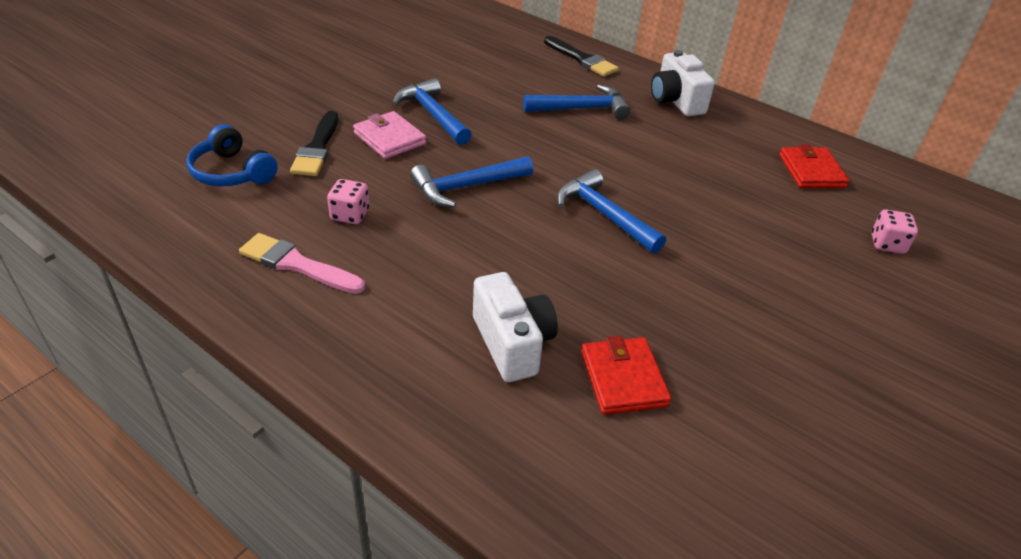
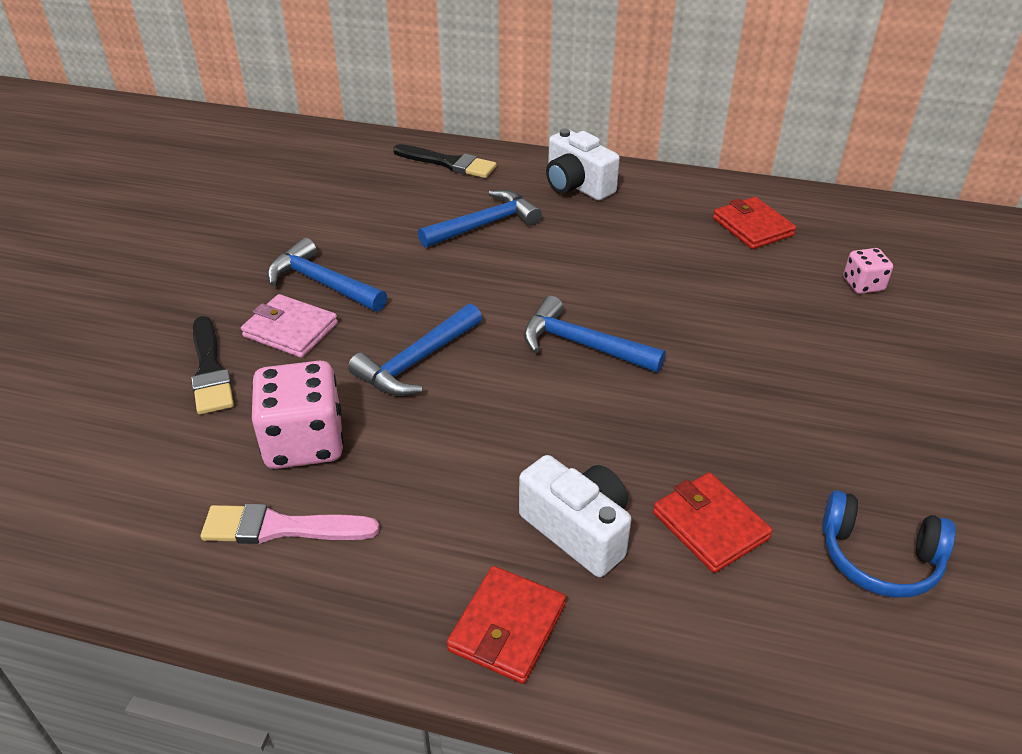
camera: 20 degrees left, 0 degrees up
(232, 172) = (122, 438): blue headphones -> blue headphones (879, 558)
(350, 215) = (304, 442): pink dice -> pink dice, size x1.91
(412, 390) = (507, 627): none -> red wallet

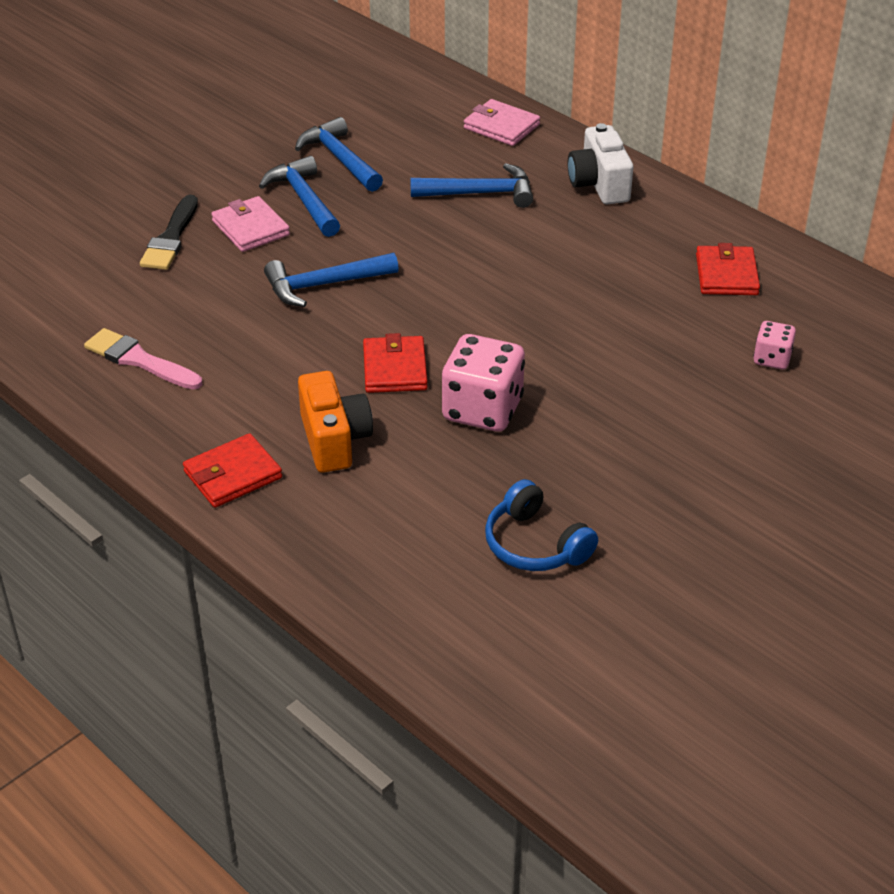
camera: 30 degrees right, 0 degrees up
(304, 442) = (197, 312): pink dice -> pink dice (482, 409)
(448, 163) = (501, 127): black brush -> pink wallet
(578, 530) = (334, 440): white camera -> orange camera
(583, 345) = (466, 319): blue hammer -> blue hammer (340, 159)
(710, 525) = (432, 475): red wallet -> red wallet (394, 368)

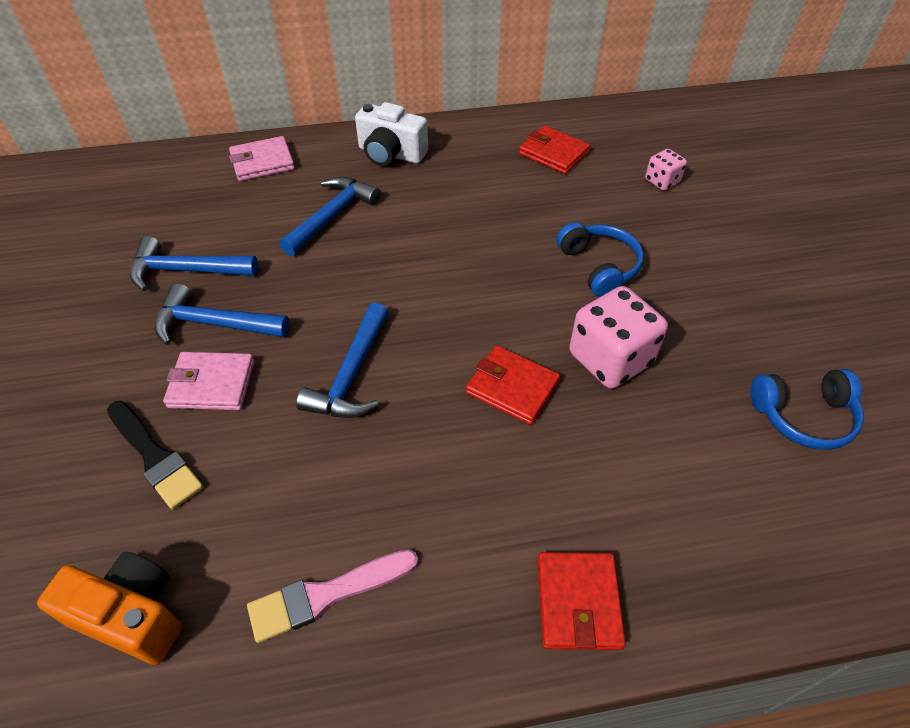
camera: 55 degrees left, 10 degrees up
(334, 440) = (580, 485): orange camera -> orange camera (131, 615)
(592, 363) = (599, 266): none -> blue headphones

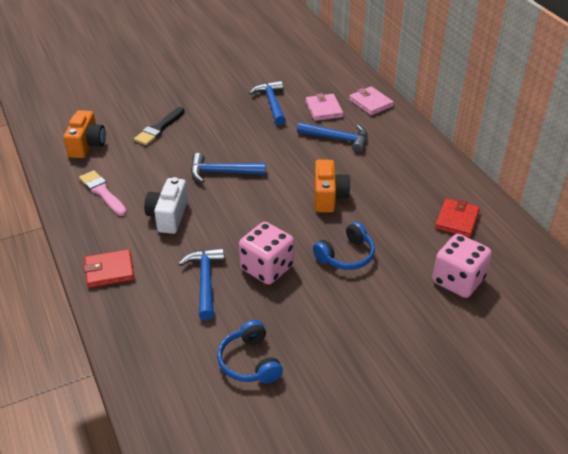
camera: 75 degrees right, 10 degrees down
(211, 384) = (202, 132): pink wallet -> pink wallet (323, 109)
(215, 324) = (240, 122): blue hammer -> blue hammer (205, 281)
(391, 154) = (409, 148): white camera -> white camera (168, 216)
(467, 256) = (328, 197): none -> orange camera
(512, 387) = (232, 230): red wallet -> none
(662, 181) = (458, 281): pink dice -> pink dice, size x1.91

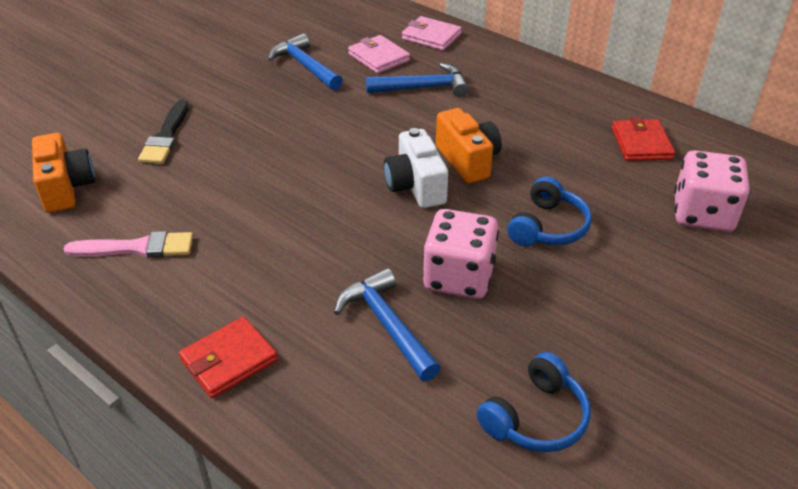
camera: 25 degrees left, 0 degrees up
(102, 192) = (137, 248): pink brush -> pink brush turned 150 degrees clockwise
(168, 216) = (265, 251): white camera -> white camera (415, 186)
(222, 172) = (301, 170): blue hammer -> none
(249, 362) = (536, 418): blue headphones -> blue headphones turned 90 degrees counterclockwise

